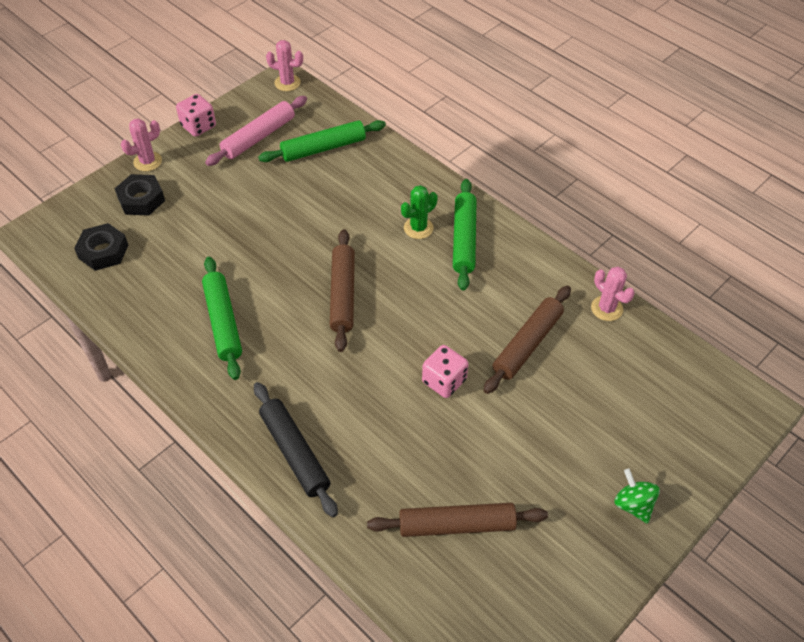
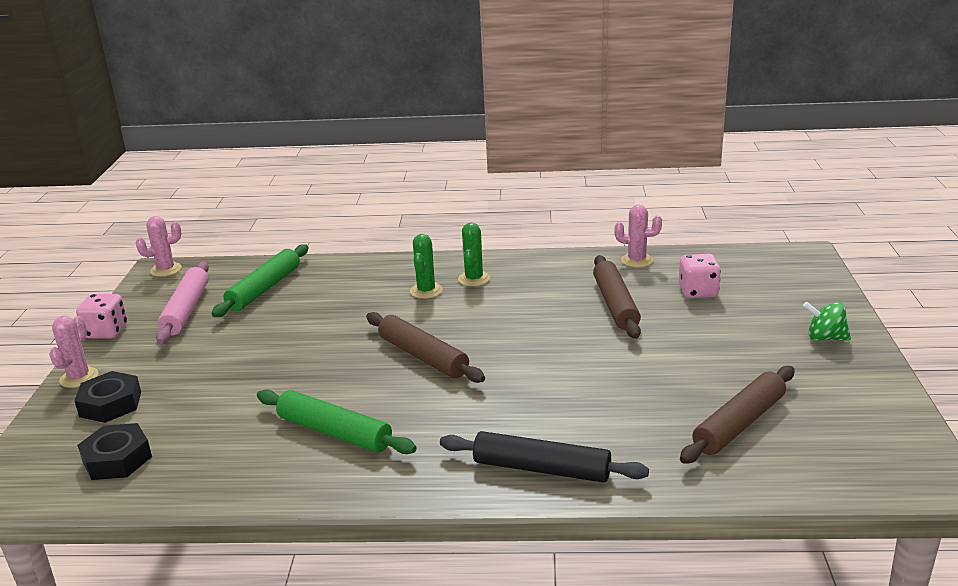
camera: 40 degrees left, 25 degrees down
(444, 381) = (590, 356): pink dice -> pink dice (698, 291)
(464, 239) = (474, 279): green rolling pin -> green cactus

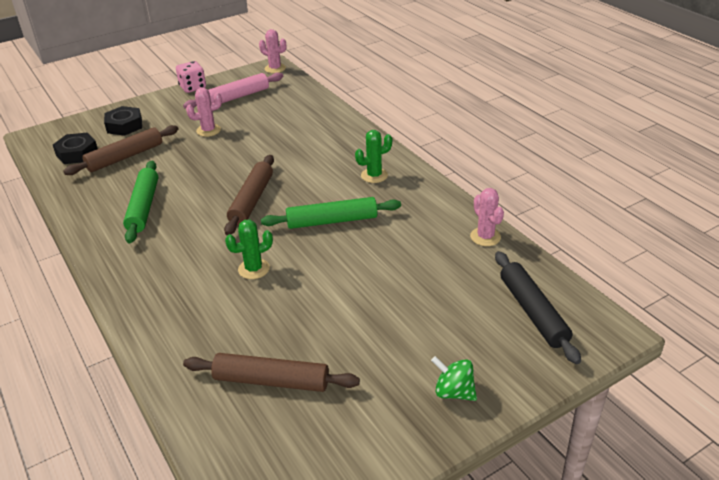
camera: 55 degrees right, 10 degrees up
(79, 377) = (142, 104): pink cactus -> pink cactus (208, 130)
(265, 289) = (283, 108): green rolling pin -> green rolling pin (332, 221)
(426, 291) = (337, 164): green cactus -> green cactus (254, 269)
(541, 469) = (153, 303): black rolling pin -> black rolling pin (532, 312)
(615, 304) = (399, 253): brown rolling pin -> brown rolling pin (125, 157)
(698, 291) = (464, 288): pink dice -> none
(825, 338) = (453, 392): green spinning top -> green spinning top turned 45 degrees counterclockwise

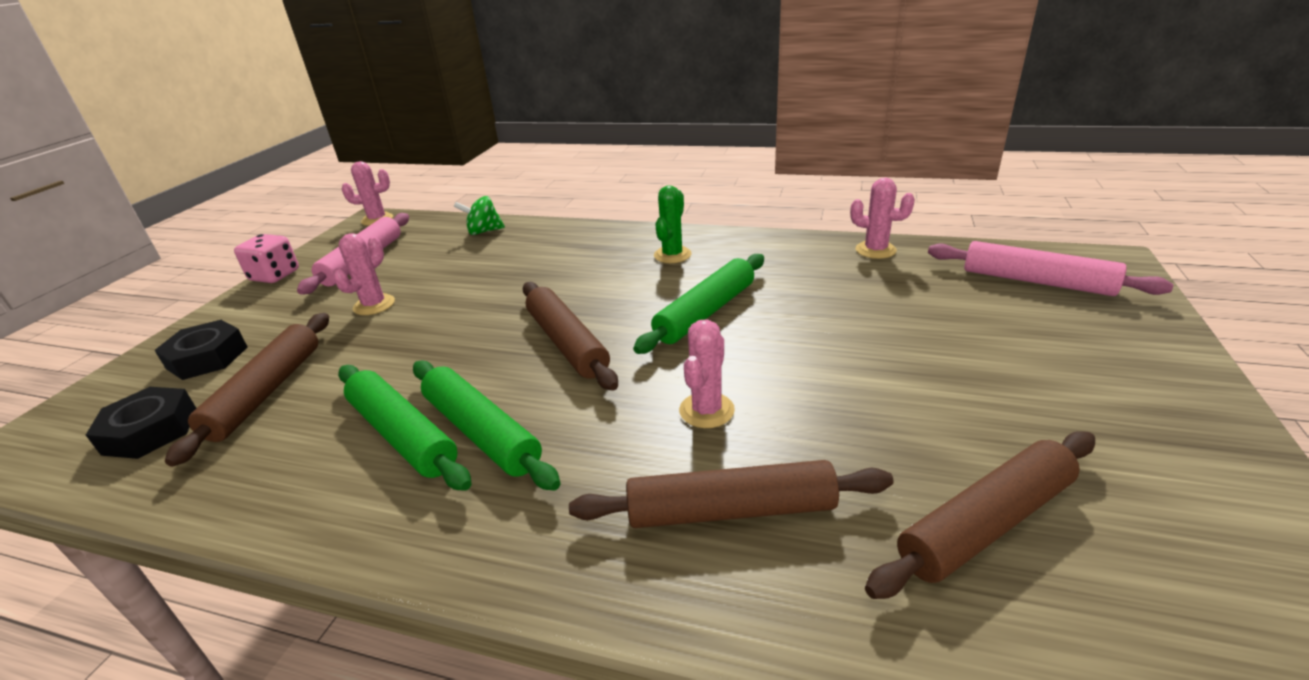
camera: 40 degrees left, 5 degrees down
(168, 223) = (482, 432): none -> green rolling pin
(199, 312) = (730, 510): none -> brown rolling pin
(254, 269) = (706, 410): green cactus -> pink cactus
(453, 392) = (1145, 387): green spinning top -> green spinning top (483, 231)
(532, 312) = (1036, 281): black rolling pin -> pink rolling pin

